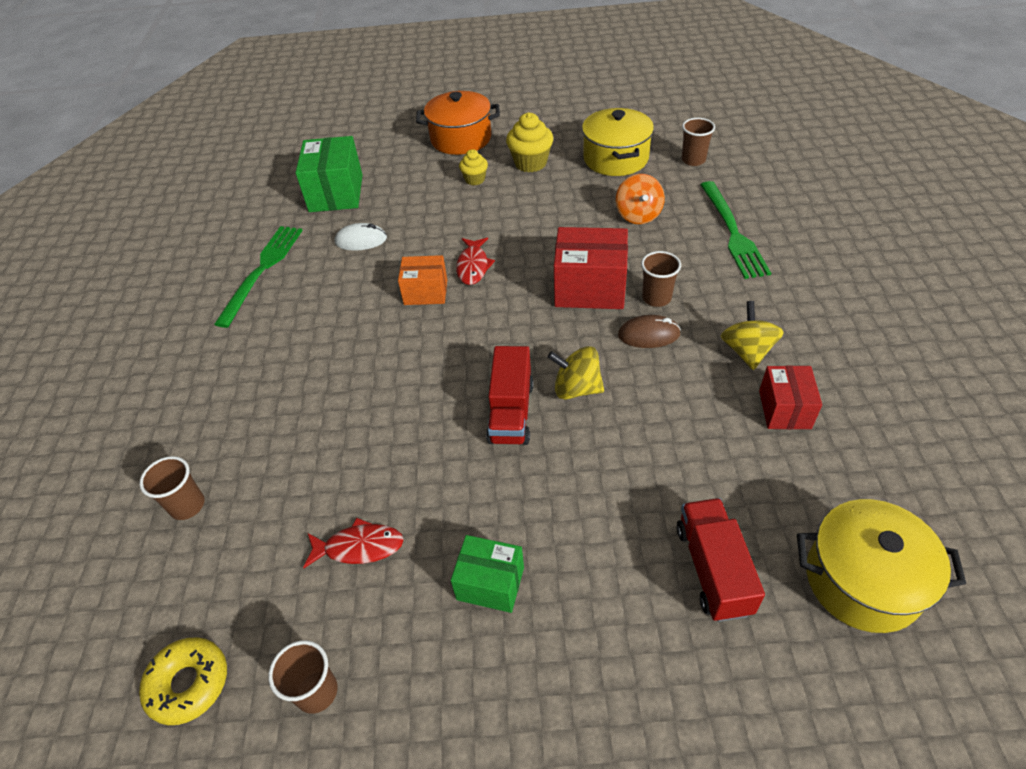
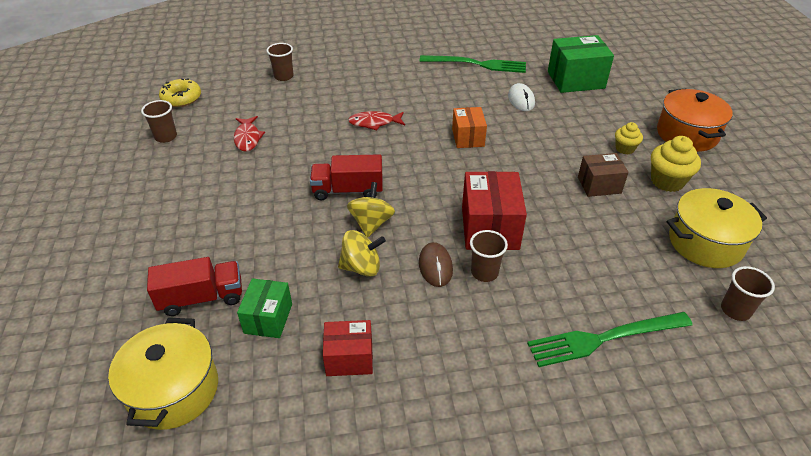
camera: 80 degrees right, 5 degrees down
(473, 266) = (503, 158): red fish -> red fish (374, 123)
(490, 583) = (213, 191): green box -> green box (268, 318)
(530, 205) = (599, 185): none -> brown box
(638, 215) = (609, 260): orange spinning top -> none
(747, 351) = (421, 336): yellow spinning top -> yellow spinning top (361, 267)

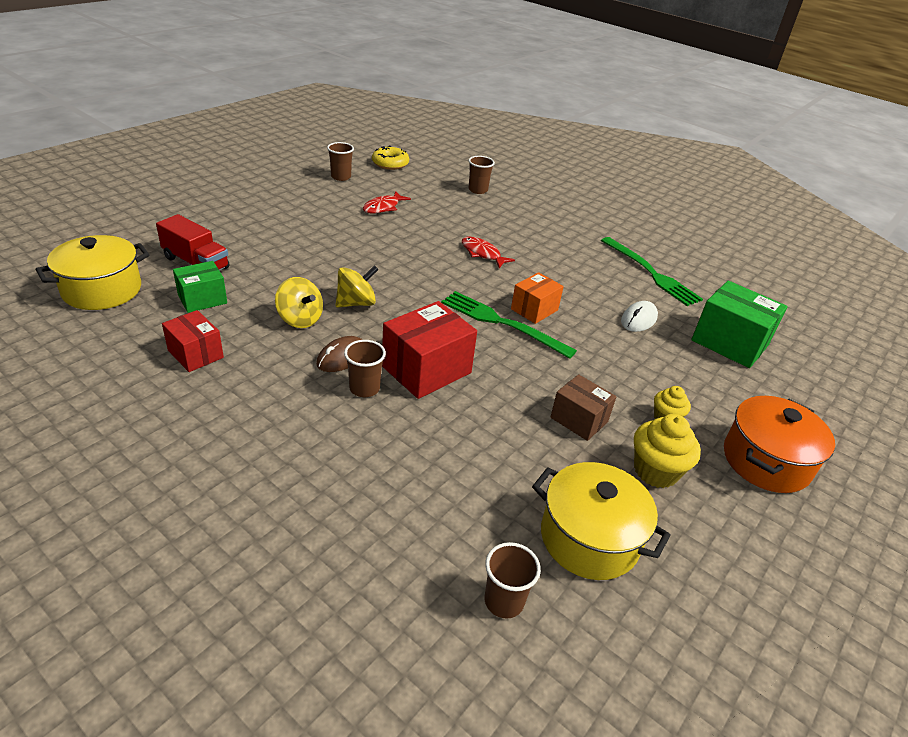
camera: 45 degrees right, 5 degrees down
(348, 190) = (381, 276): red truck -> none
(605, 338) = (356, 501): green fork -> green fork (502, 323)

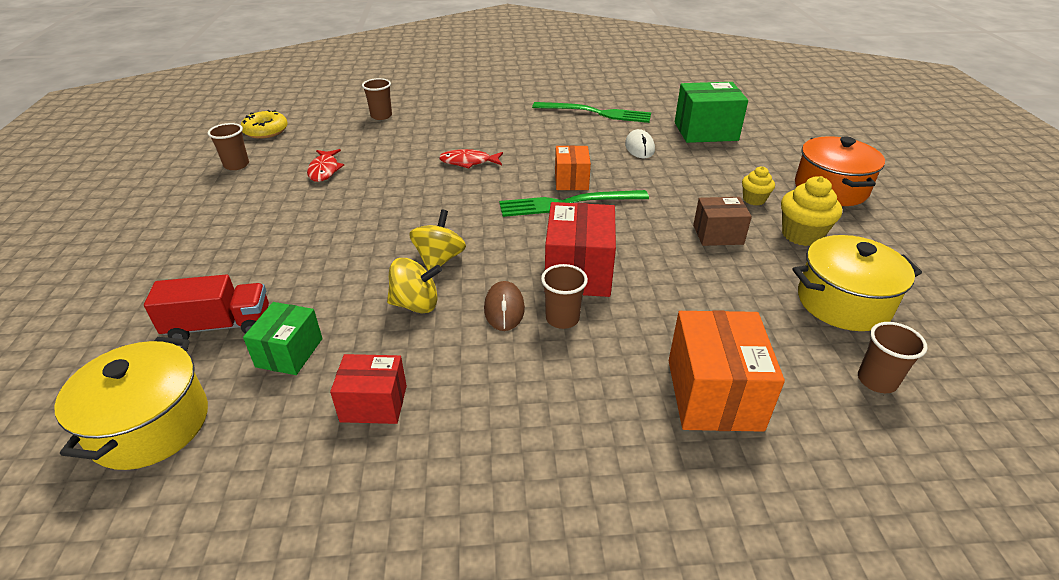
camera: 40 degrees left, 0 degrees up
(372, 504) = (714, 394): none -> orange box

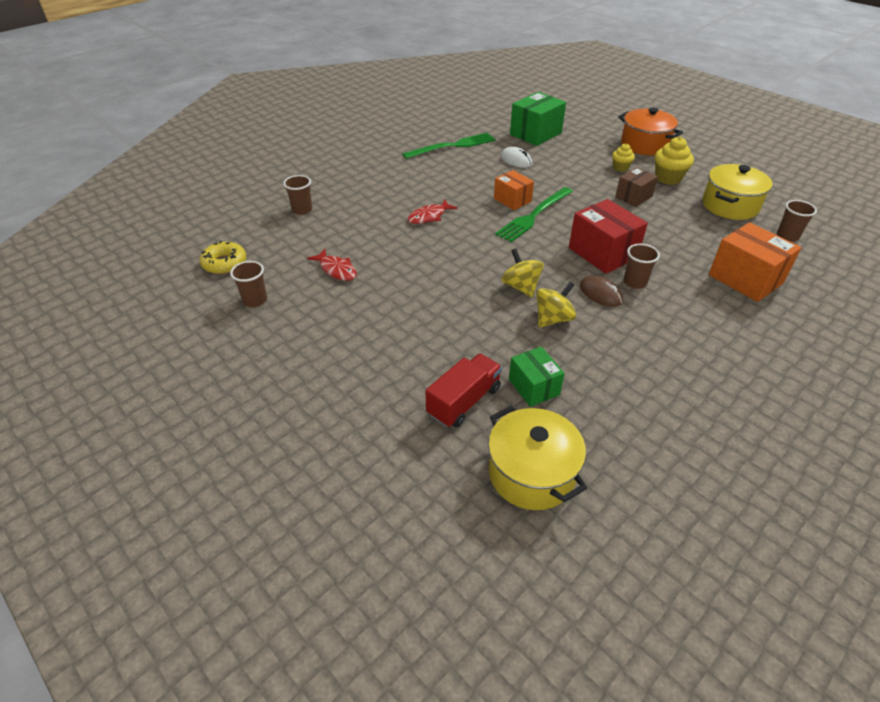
camera: 40 degrees left, 5 degrees up
(374, 403) = (622, 380): red box -> none

